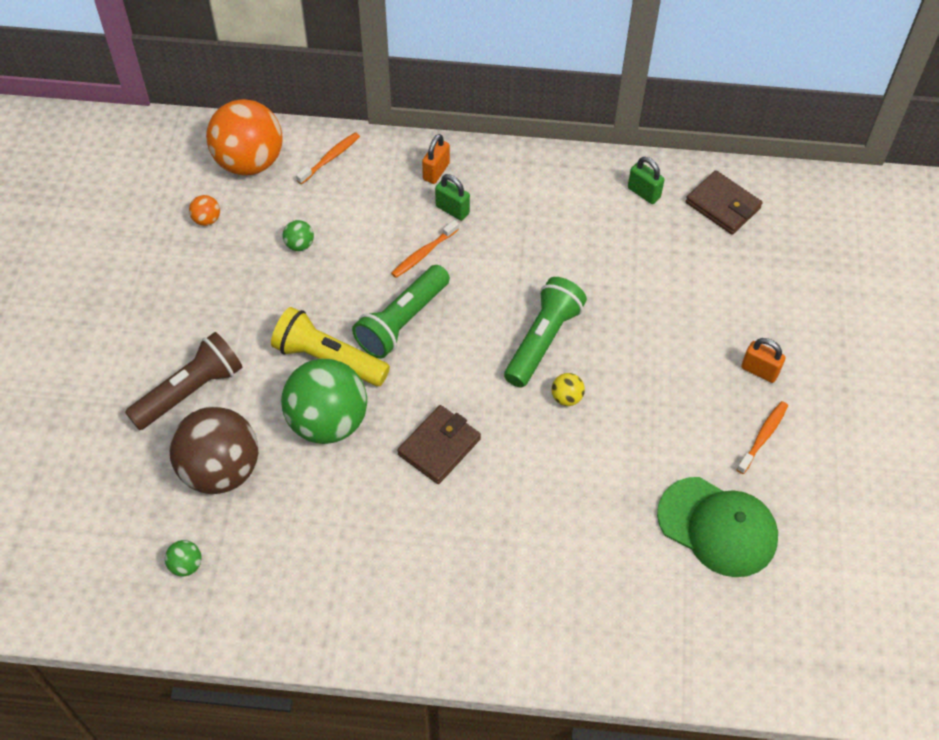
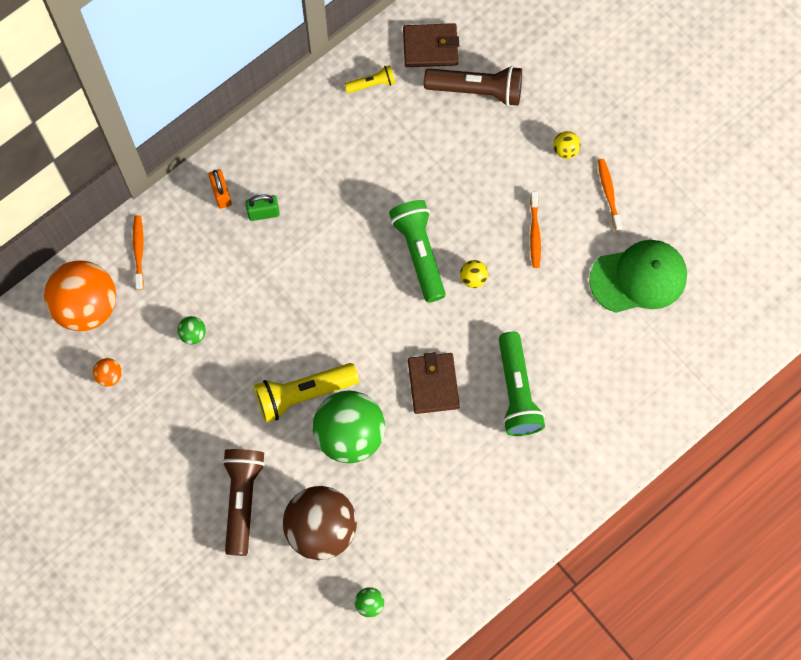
camera: 45 degrees left, 15 degrees up
(402, 321) = (320, 323): green flashlight -> green flashlight (516, 391)
(423, 254) = (280, 263): orange toothbrush -> orange toothbrush (534, 233)
(644, 193) = (372, 84): green padlock -> yellow flashlight
(728, 265) = (477, 90): none -> brown flashlight
(759, 371) = (565, 150): orange padlock -> yellow ball

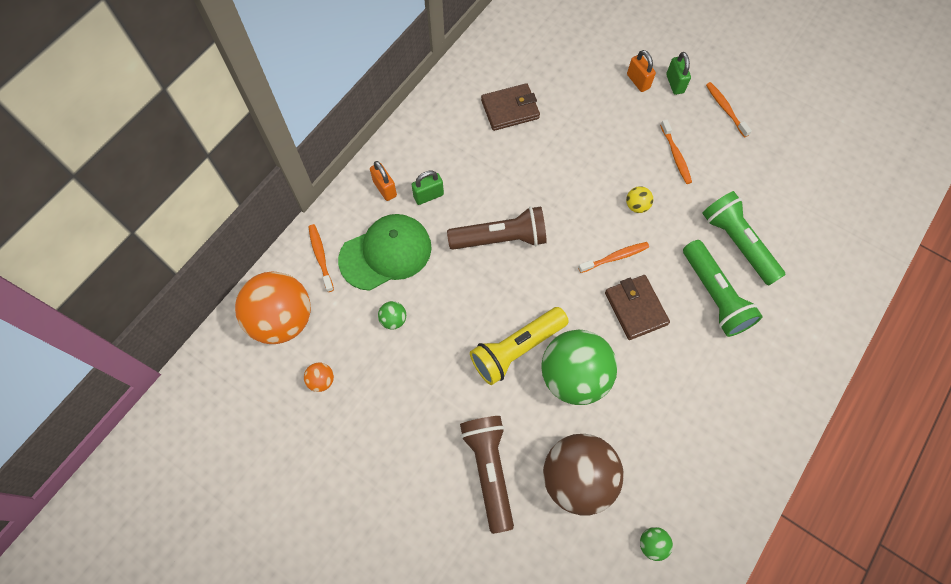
camera: 15 degrees left, 5 degrees down
(372, 84) = (491, 69): yellow flashlight -> none
(419, 253) = (581, 196): green flashlight -> green flashlight (737, 243)
(430, 47) = (531, 31): brown wallet -> brown wallet (510, 109)
(431, 327) = (615, 257): none -> orange toothbrush
(477, 90) = (582, 55): brown flashlight -> brown flashlight (500, 238)
(526, 137) = (638, 81): none -> orange padlock
(565, 150) = (675, 84): yellow ball -> green padlock
(639, 278) = (780, 171): green cap -> green cap (386, 253)

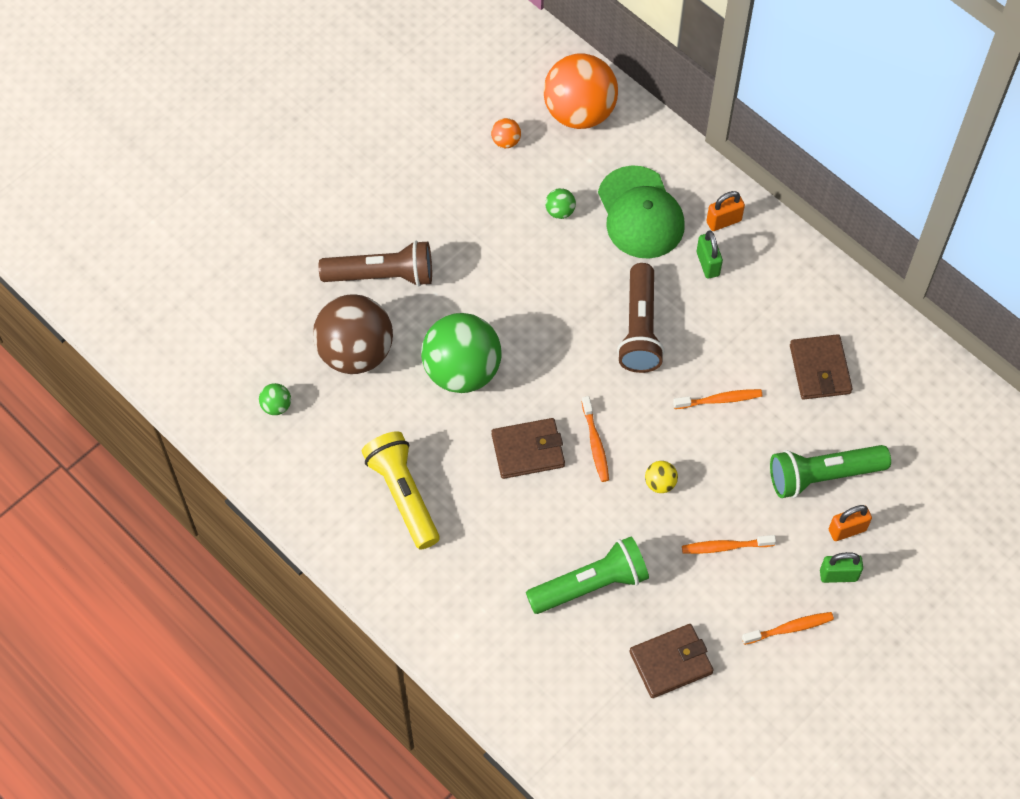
camera: 100 degrees right, 5 degrees down
(321, 256) = (646, 152): orange toothbrush -> orange toothbrush (720, 400)
(517, 349) = (504, 322): yellow flashlight -> yellow flashlight (403, 495)
(714, 295) = (528, 539): green flashlight -> green flashlight (823, 475)
(779, 180) = (671, 662): none -> brown wallet

